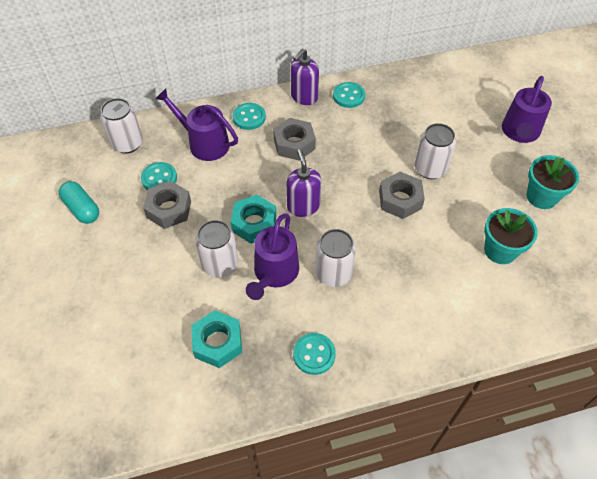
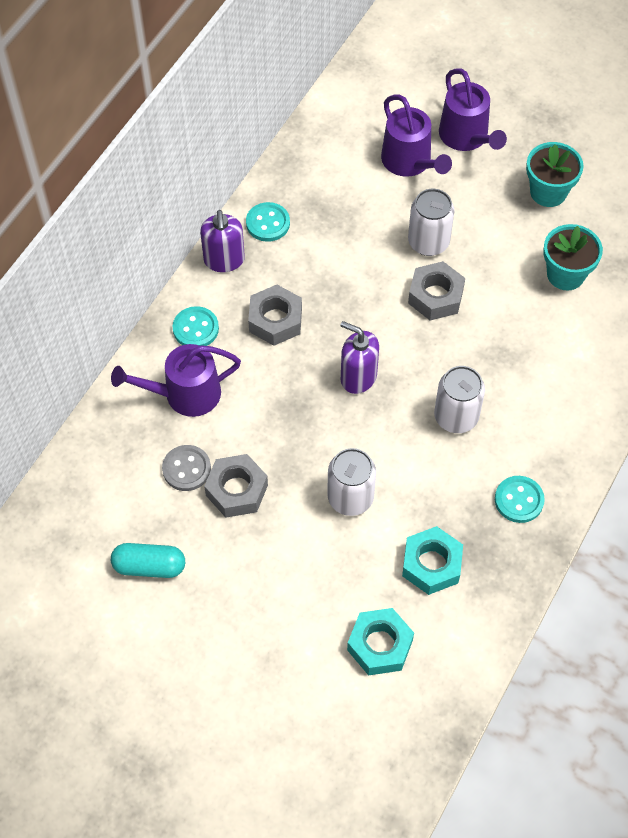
camera: 45 degrees left, 5 degrees up
(127, 143) = (104, 462): white can -> none
(159, 178) = (186, 469): turquoise button -> grey button
(254, 223) = (334, 432): turquoise nut -> turquoise nut (379, 645)
(274, 273) = (406, 462): purple watering can -> purple watering can (409, 162)

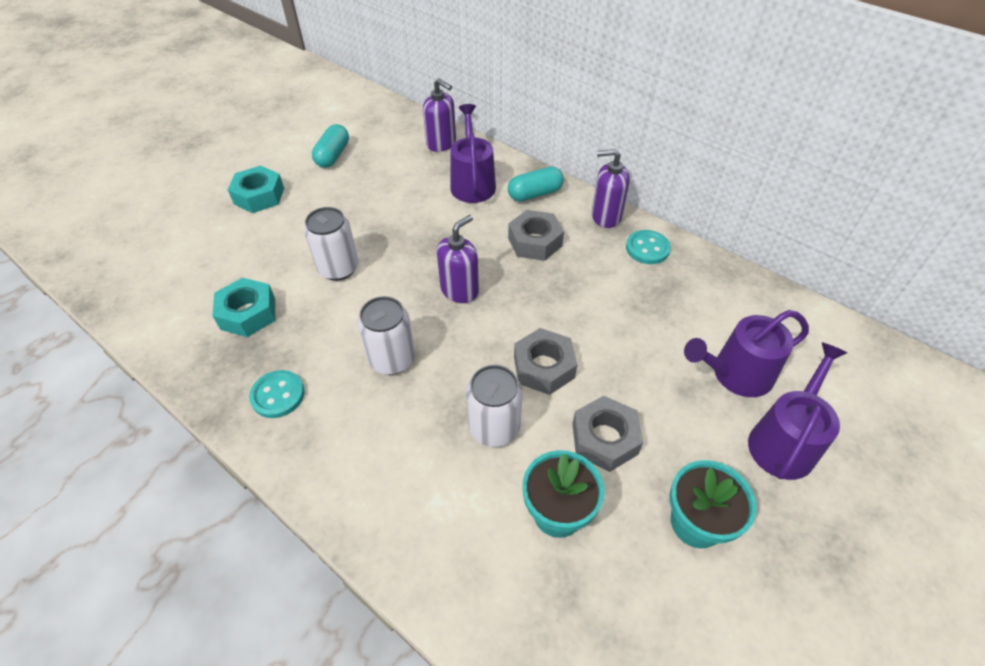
camera: 100 degrees right, 10 degrees down
(108, 443) = (441, 143): none -> purple soap dispenser
(186, 469) = (404, 179): grey button -> none
(195, 329) = (535, 194): turquoise button -> turquoise capsule
(236, 490) = (375, 203): grey nut -> grey nut (604, 439)
(379, 645) = (197, 268): turquoise nut -> turquoise nut (259, 196)
(428, 242) = (618, 373): white can -> white can (494, 427)
(466, 137) = (784, 441): purple watering can -> purple watering can turned 135 degrees clockwise

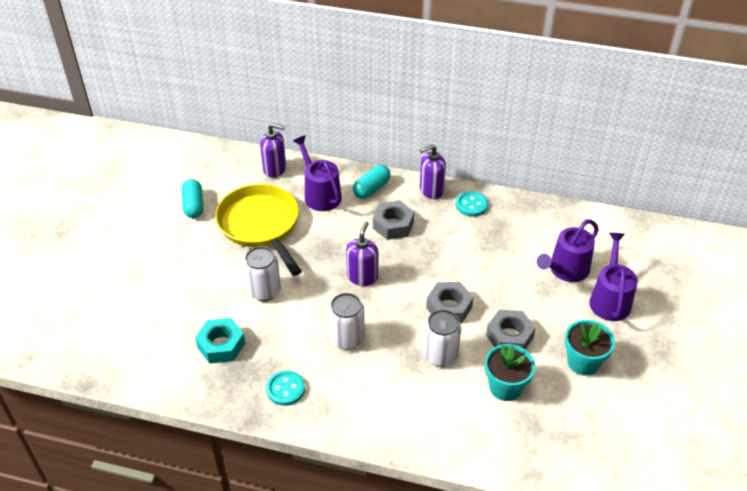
camera: 25 degrees left, 5 degrees down
(259, 196) = (158, 257): turquoise nut -> none
(386, 196) = (261, 225): none -> yellow pan

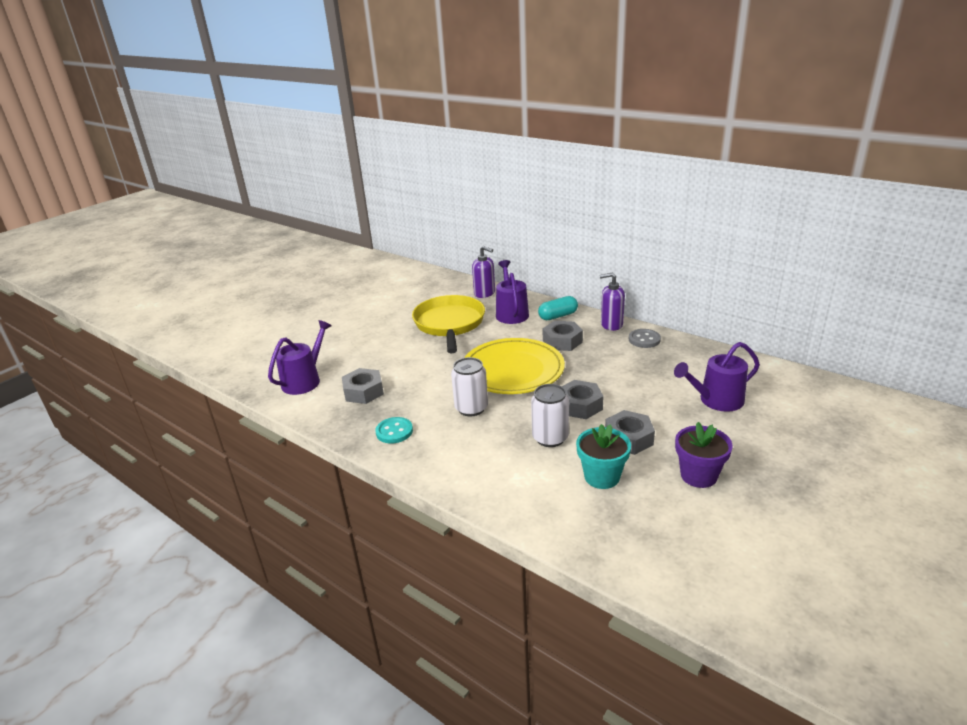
camera: 25 degrees right, 15 degrees down
(193, 205) = (406, 305): turquoise capsule -> none
(221, 345) = (363, 392): turquoise nut -> grey nut
(264, 291) = (423, 364): white can -> none
(362, 276) = (512, 370): purple soap dispenser -> yellow plate
(471, 205) = (644, 339): turquoise button -> grey button
(583, 362) = (698, 475): turquoise flower pot -> purple flower pot
(609, 300) = (754, 432): purple watering can -> purple watering can (304, 380)

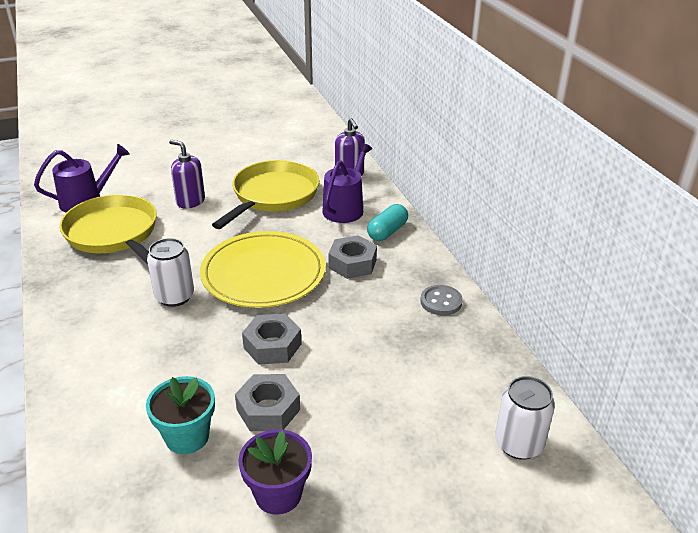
camera: 30 degrees right, 5 degrees up
(363, 392) = (114, 234): grey nut -> yellow pan
(394, 431) = (86, 287): turquoise button -> none
(550, 438) = (198, 366): white can -> white can (518, 444)
(558, 316) = (387, 232): turquoise capsule -> turquoise capsule turned 60 degrees counterclockwise
(611, 324) = (429, 267): purple soap dispenser -> purple soap dispenser (190, 201)
(716, 400) = (420, 417): purple watering can -> none

